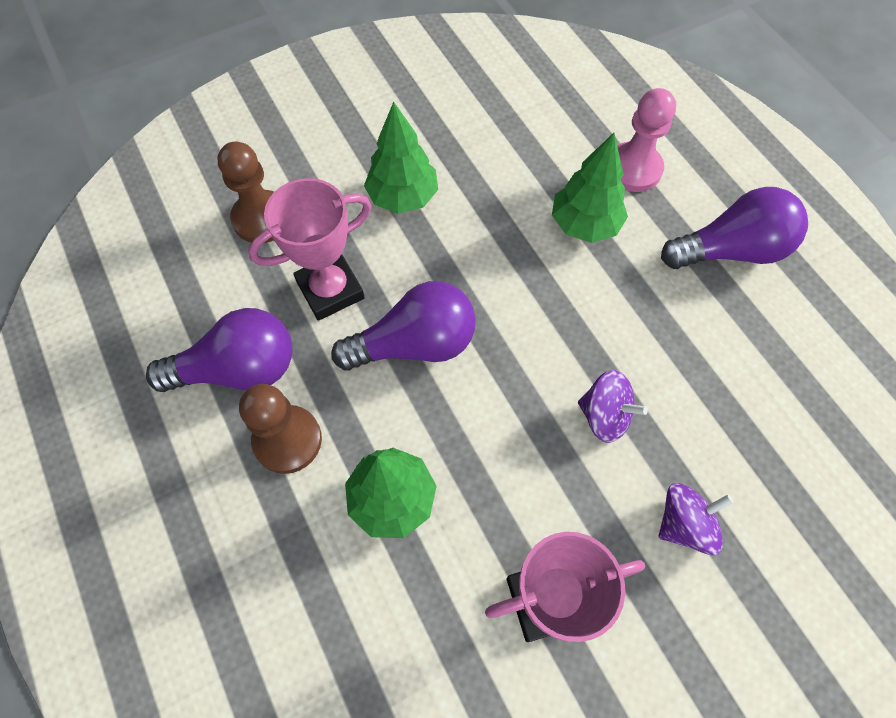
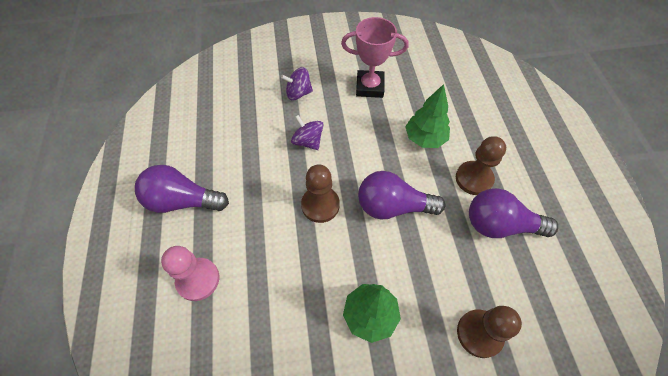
camera: 160 degrees left, 5 degrees down
(330, 290) = (437, 257): pink trophy -> none
(527, 310) = (320, 205): none -> brown pawn
(584, 224) = (256, 248): green tree -> none

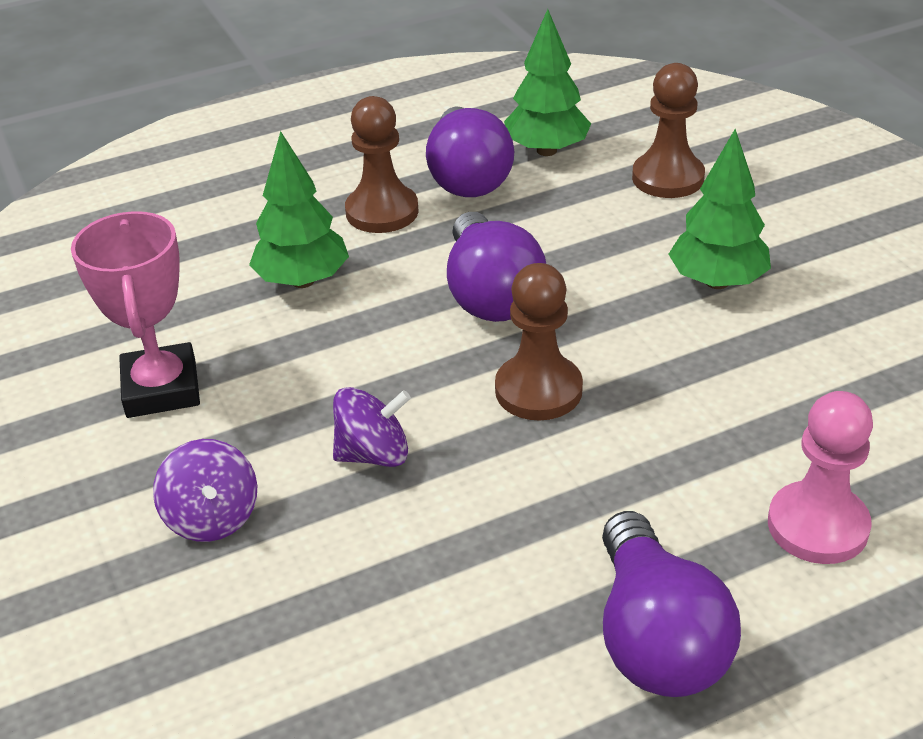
camera: 105 degrees left, 20 degrees down
(308, 141) = (373, 454): purple spinning top -> purple spinning top turned 135 degrees counterclockwise
(523, 274) = (546, 150): none -> green tree

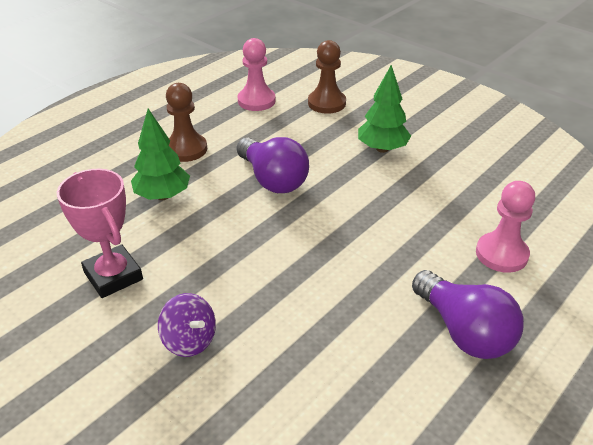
camera: 25 degrees left, 0 degrees up
(373, 454) = (261, 279): purple spinning top -> none
(468, 177) = (223, 122): purple light bulb -> none
(538, 390) = (328, 223): brown pawn -> none
(546, 150) = (256, 101): green tree -> pink pawn

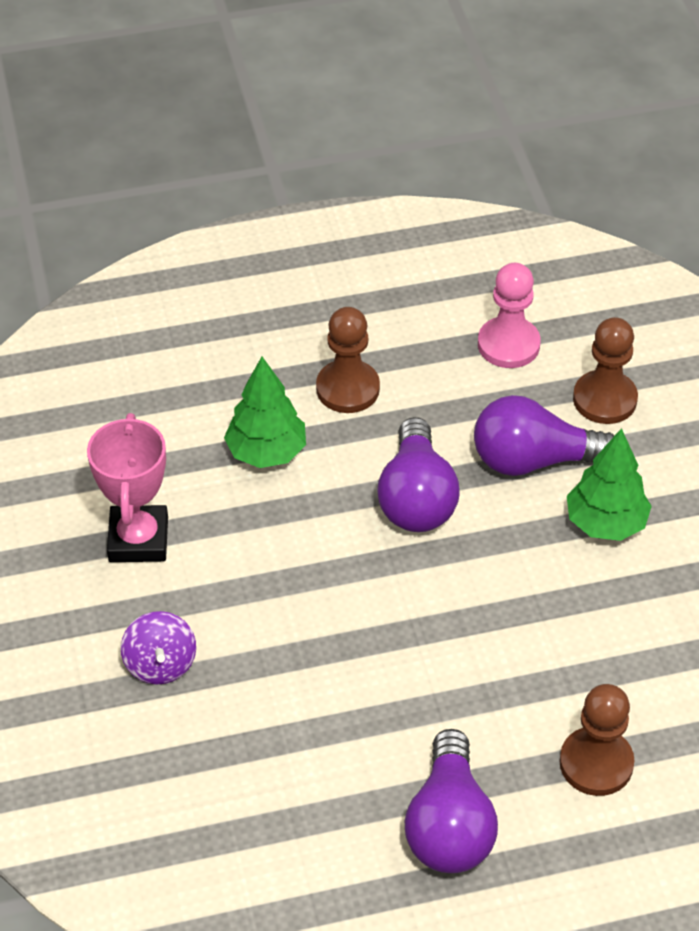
camera: 35 degrees right, 10 degrees up
(318, 139) = (533, 460): none -> purple light bulb
(501, 254) = (596, 763): pink pawn -> brown pawn

